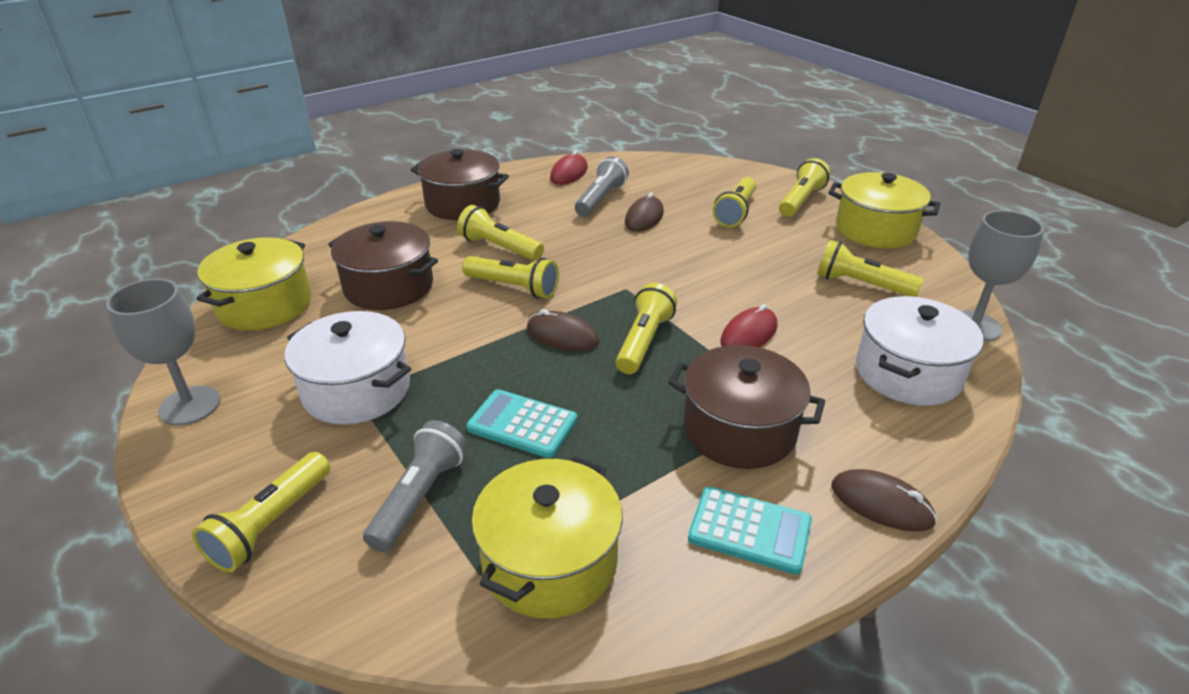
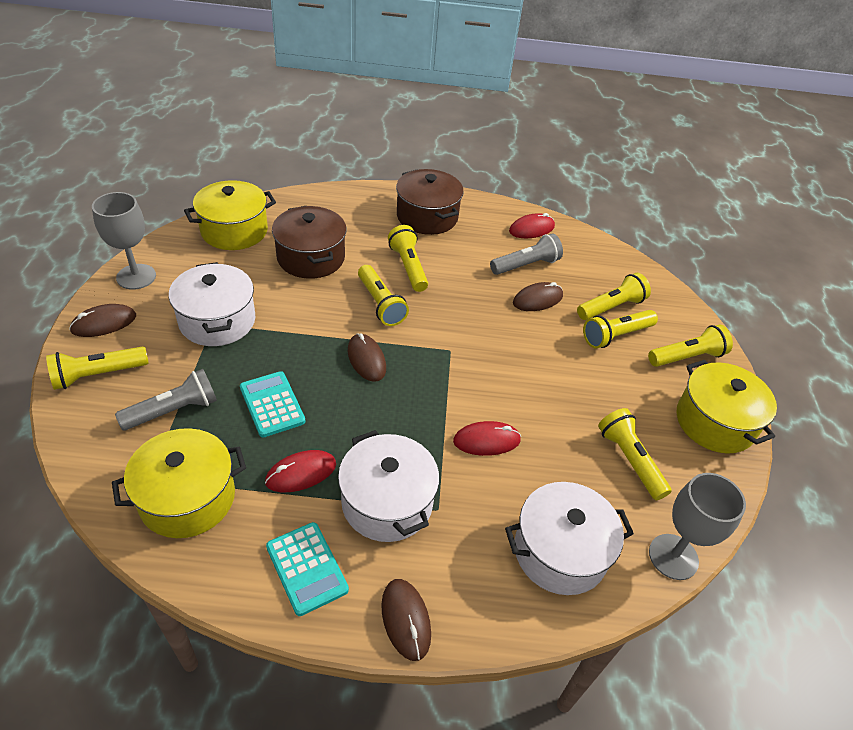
camera: 35 degrees right, 10 degrees up
(206, 471) = (104, 323): none -> brown mouse
(632, 460) = (301, 473): none -> red mouse
(643, 342) = (410, 398): yellow flashlight -> yellow flashlight (611, 307)
(739, 430) = (387, 502): brown pot -> white pot

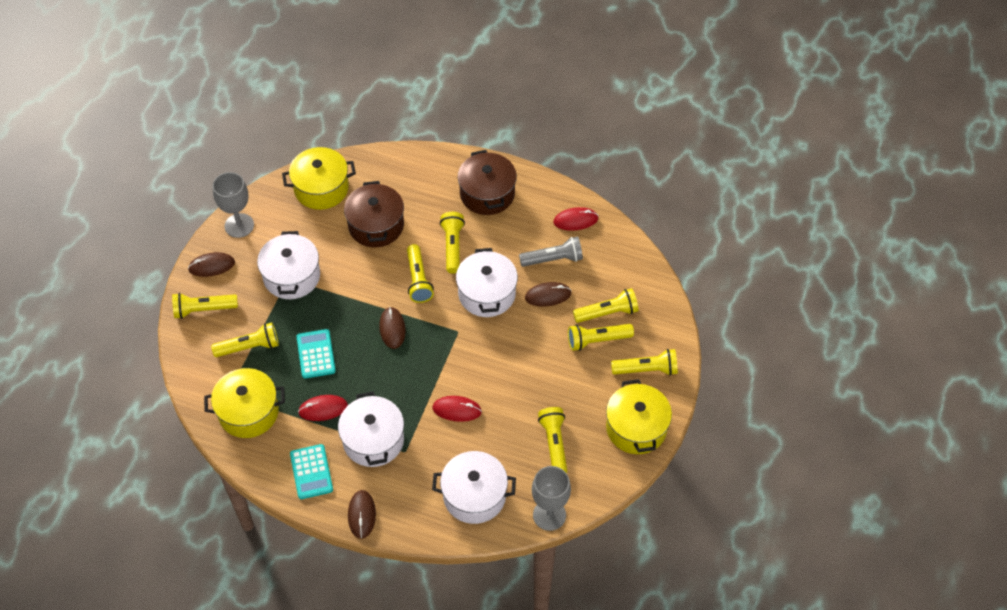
camera: 20 degrees right, 10 degrees up
(173, 410) = (249, 347): grey flashlight -> yellow flashlight
(467, 307) = (487, 294): none -> white pot

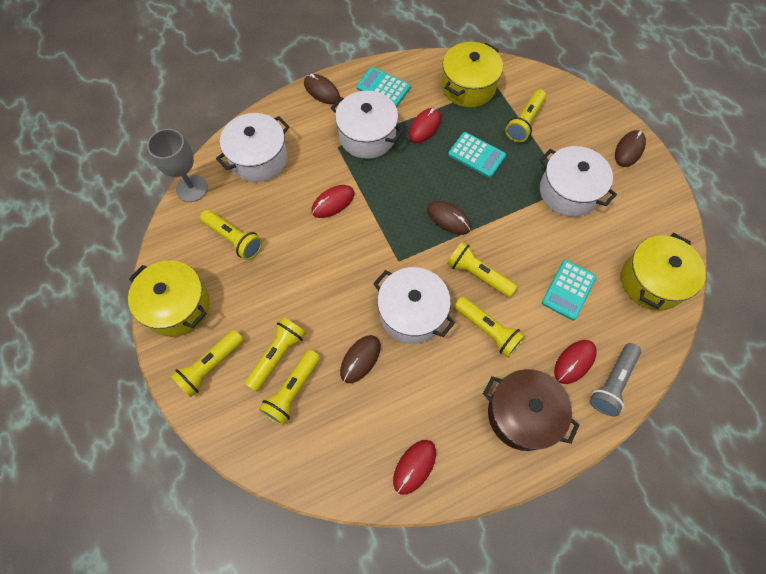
camera: 135 degrees right, 10 degrees up
(203, 310) = (588, 119): yellow flashlight -> none
(239, 225) = (658, 194): grey goblet -> none
(376, 225) = (568, 290): brown pot -> turquoise calculator
(425, 191) = (574, 362): none -> red mouse
(553, 259) = (392, 401): grey flashlight -> grey flashlight (612, 382)

